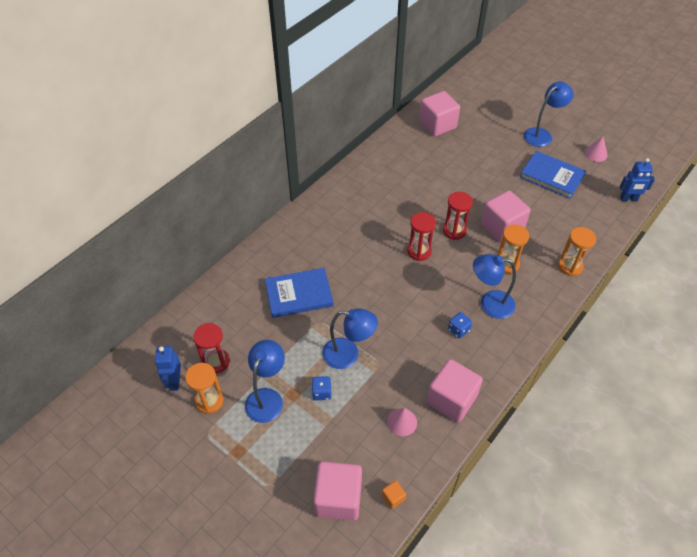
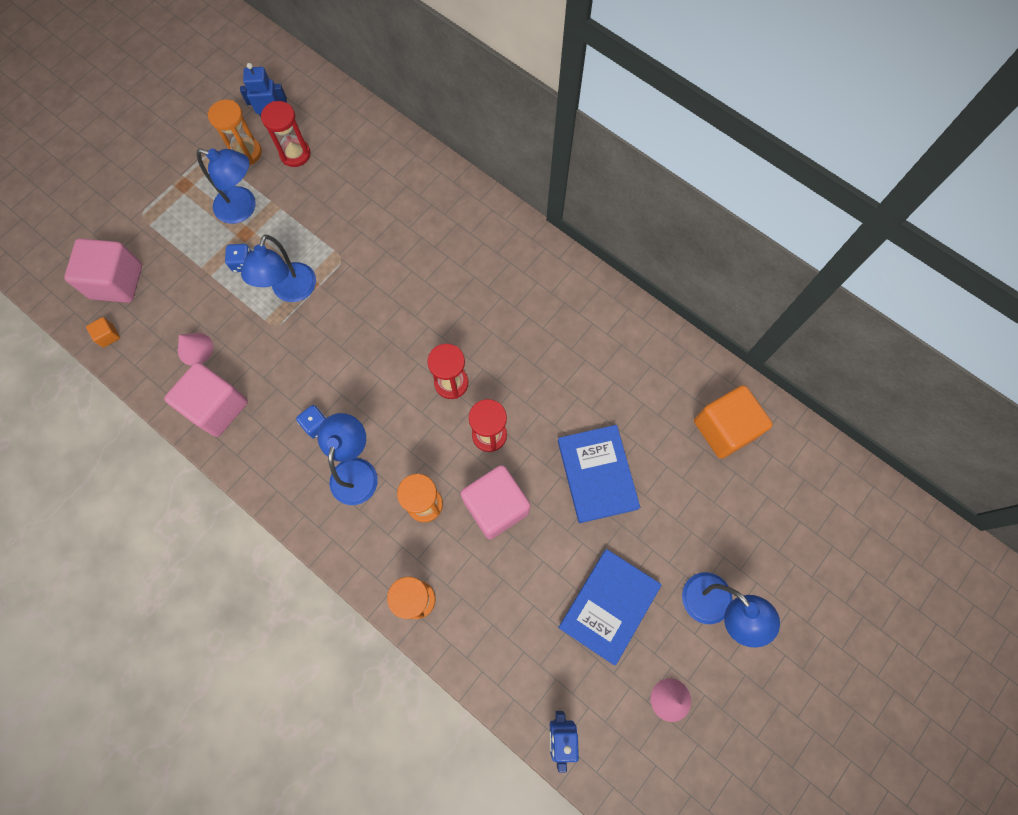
camera: 90 degrees right, 20 degrees up
(299, 294) = (384, 234): blue book -> blue book (597, 474)
(437, 125) = (724, 429): pink cube -> orange cube

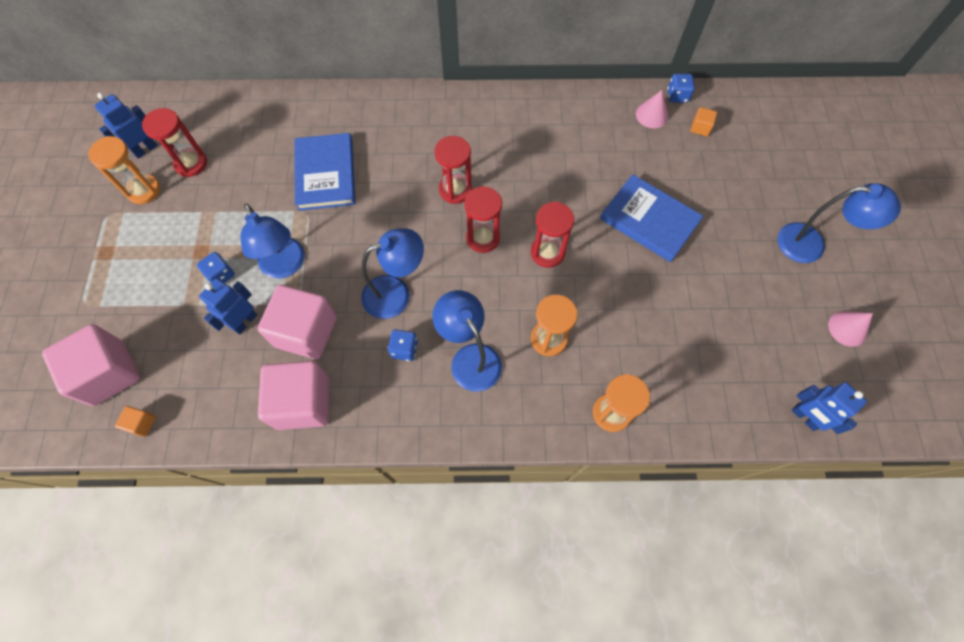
camera: 40 degrees left, 5 degrees down
(195, 349) = (238, 372): pink cone -> pink cone (652, 115)
(229, 313) = (244, 322): none -> blue robot
(243, 208) = (181, 233): blue lamp -> blue lamp (396, 293)
(467, 326) = (455, 190): none -> red hourglass
(496, 506) = (602, 298): pink cube -> pink cube (306, 332)
(609, 606) = (746, 301): blue book -> blue book (326, 174)
(724, 429) = (700, 128): orange cube -> orange cube, size x0.42
(734, 384) = (677, 96): none -> blue dice

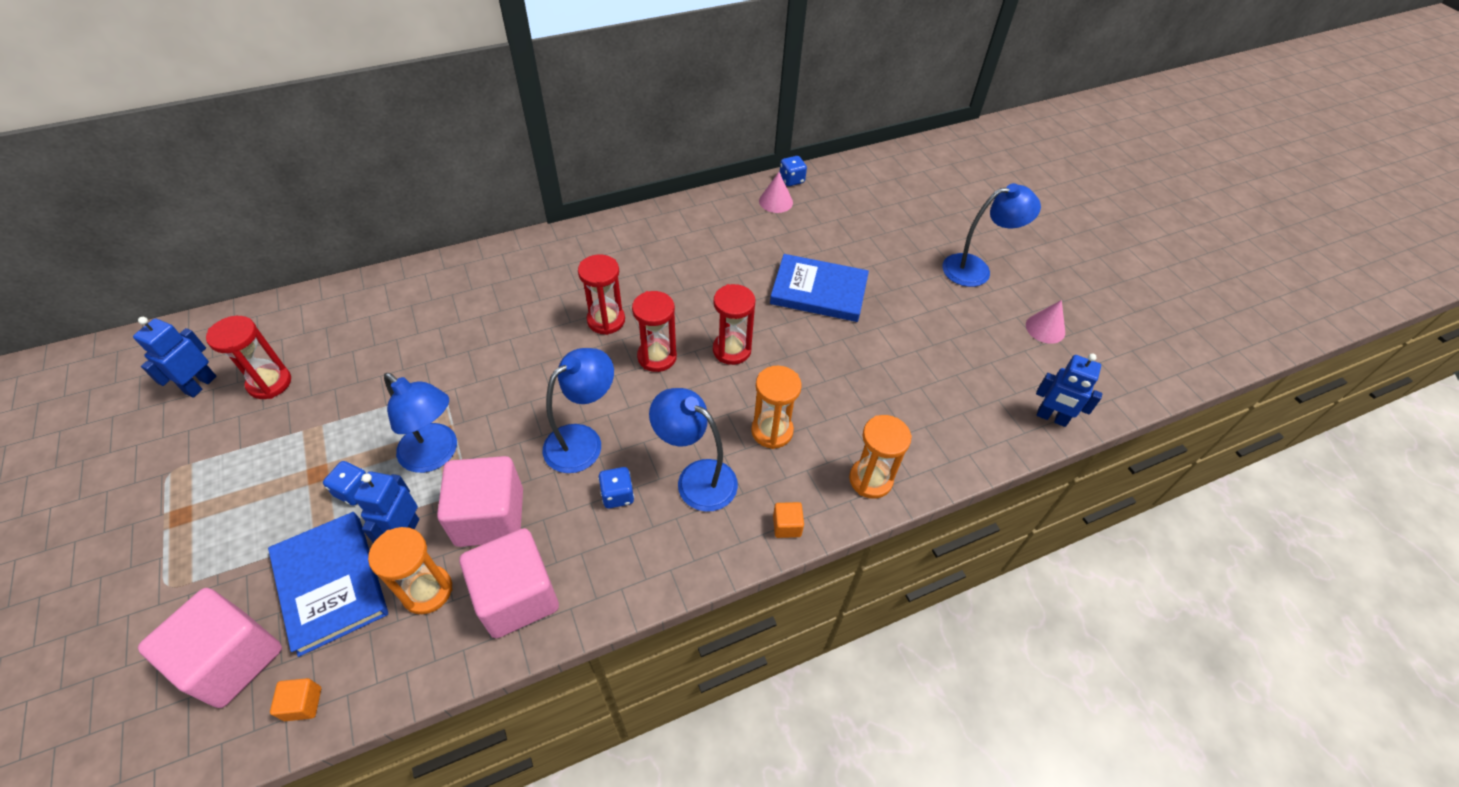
camera: 25 degrees left, 15 degrees down
(144, 190) = (213, 430): orange hourglass -> orange hourglass (427, 591)
(326, 174) = (449, 346): blue book -> blue book (331, 583)
(700, 128) = (826, 200): orange cube -> orange cube (787, 526)

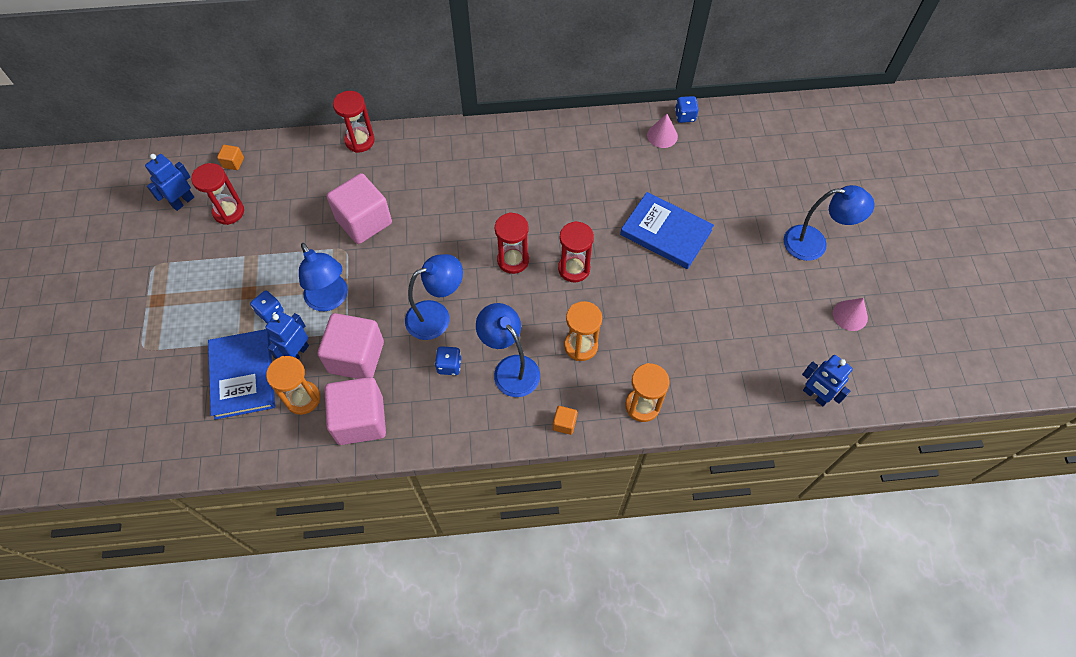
camera: 20 degrees right, 10 degrees up
(232, 659) = (175, 409): pink cube -> pink cube (364, 221)
(303, 704) = (212, 450): orange cube -> orange cube (233, 163)
(606, 320) = (483, 218): red hourglass -> red hourglass (360, 141)

